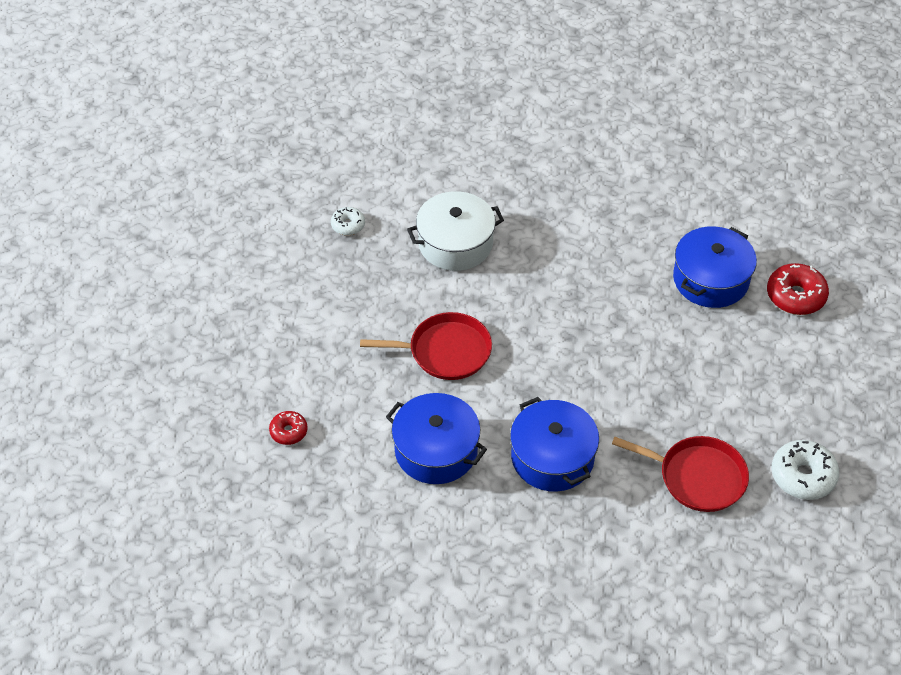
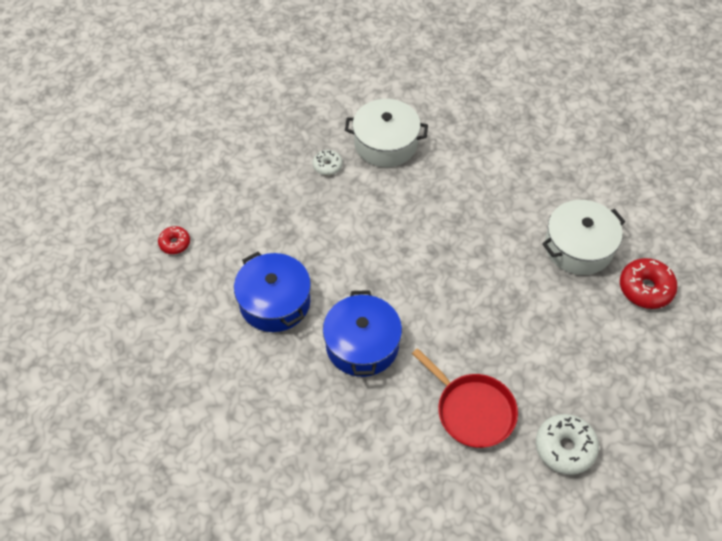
camera: 25 degrees right, 5 degrees up
(348, 225) = (312, 101): white donut -> white donut (327, 166)
(445, 351) = (328, 226): red pan -> none
(710, 279) = (578, 247): blue pot -> white pot

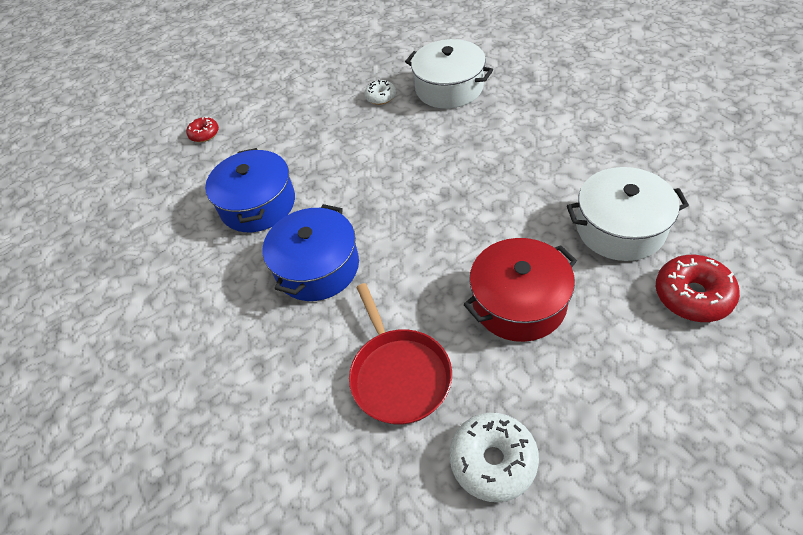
camera: 30 degrees right, 5 degrees down
(532, 328) = (519, 302): none -> red pot

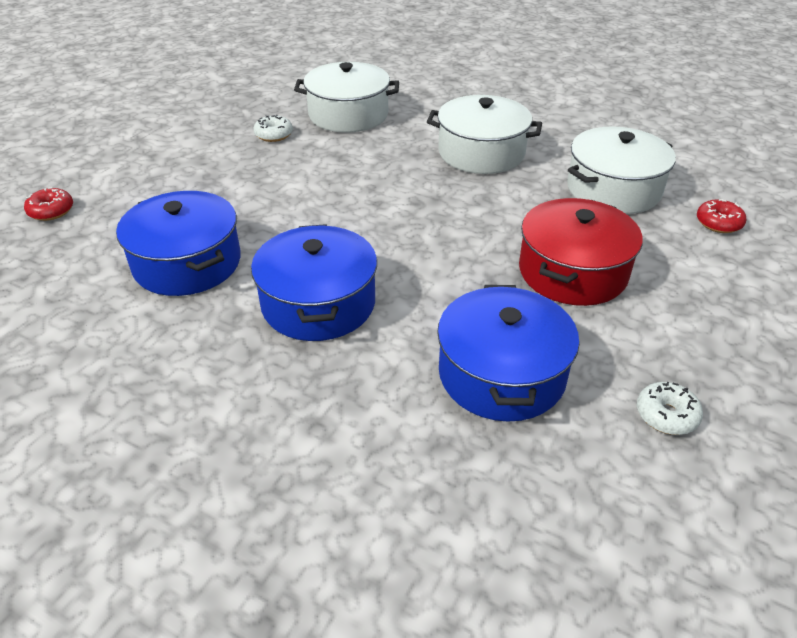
camera: 35 degrees left, 10 degrees down
(399, 375) = (501, 374): red pan -> blue pot
(493, 461) = (666, 415): white donut -> white donut, size x0.59
(531, 156) = (481, 153): none -> white pot
(692, 295) = (718, 223): red donut -> red donut, size x0.59

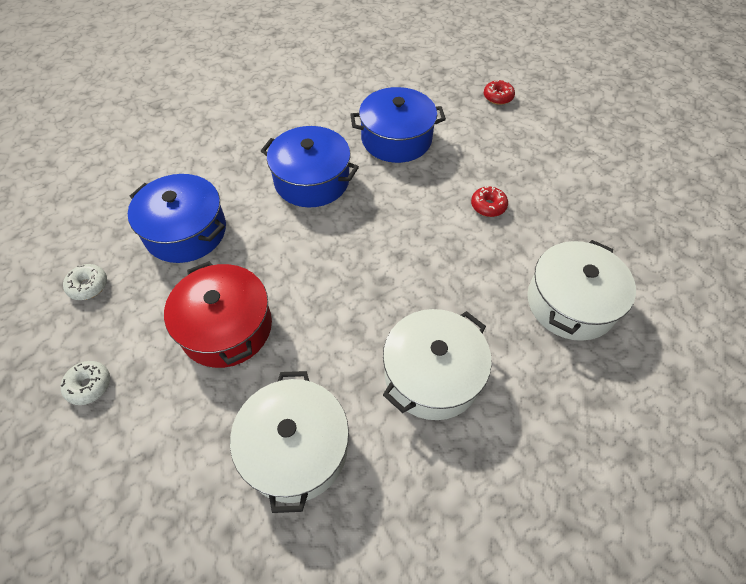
camera: 120 degrees right, 15 degrees up
(274, 135) = (553, 232): white donut -> white donut (89, 385)
(718, 223) = (180, 500): red donut -> red donut (488, 206)

